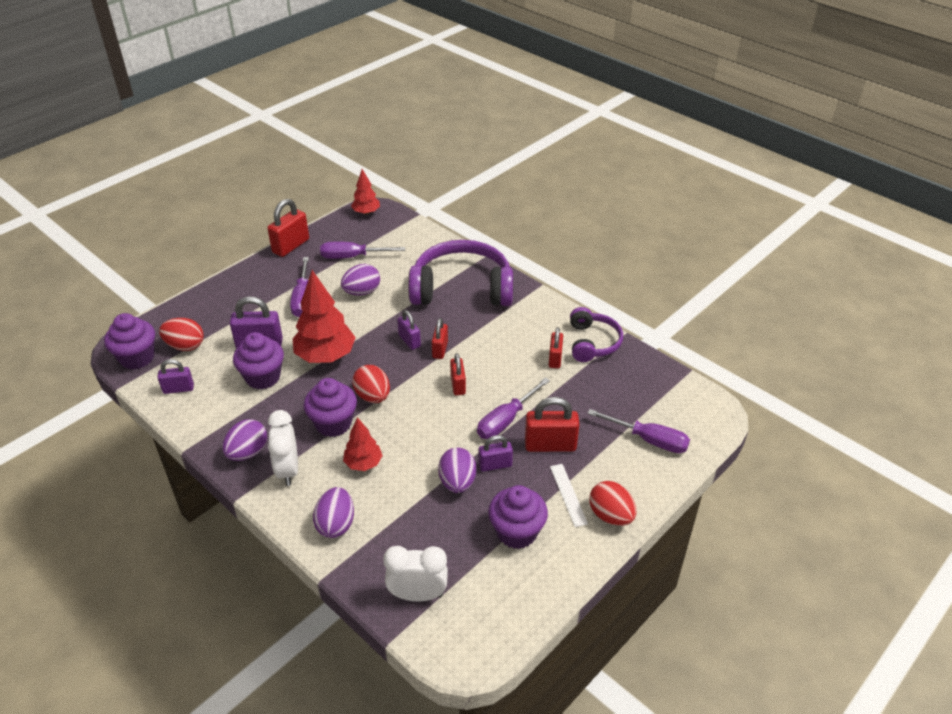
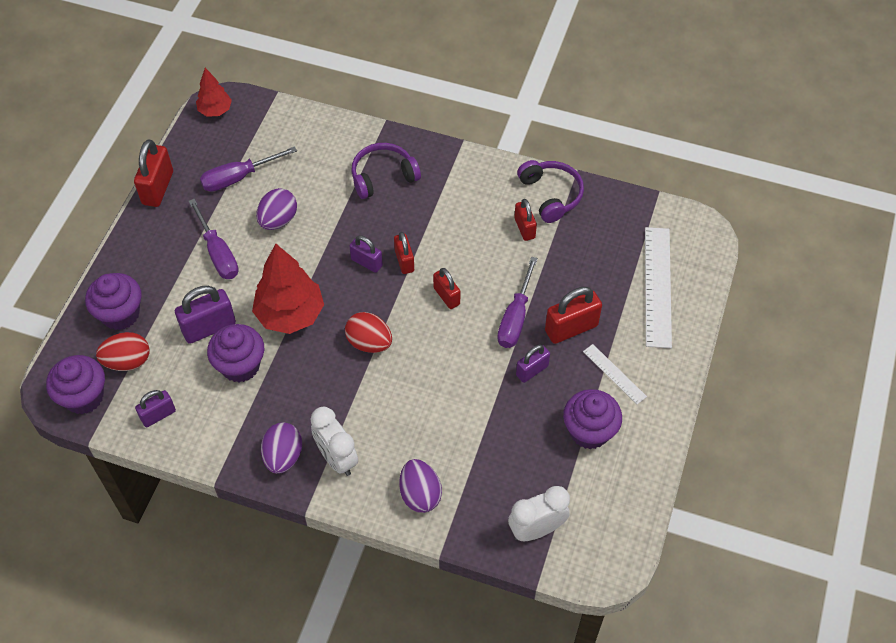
camera: 25 degrees left, 15 degrees up
(333, 423) = (349, 389): purple cupcake -> purple cupcake (120, 314)
(363, 463) = (406, 421): red tree -> none
(457, 482) = (507, 403): purple egg -> none
(462, 288) = (383, 176): purple headphones -> purple headphones, size x0.56
(610, 515) = (662, 379): red egg -> none
(649, 440) = (657, 286): purple screwdriver -> white ruler

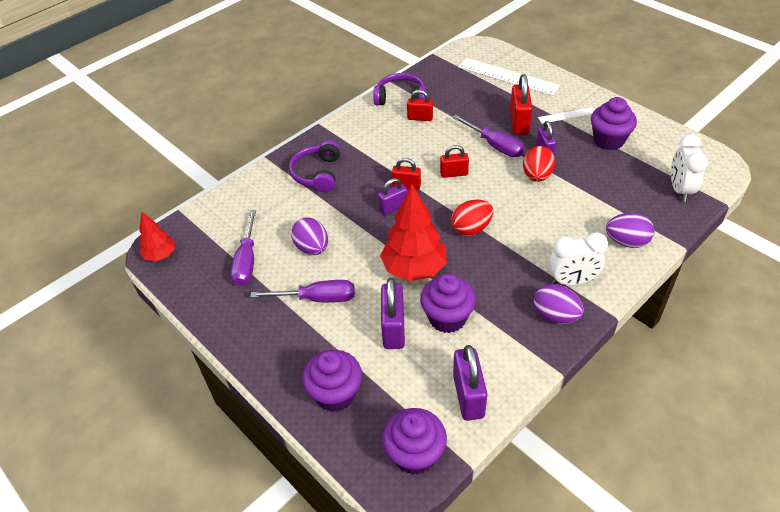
camera: 60 degrees left, 10 degrees down
(128, 361) = (394, 404): red egg -> red egg (537, 176)
(158, 188) = (211, 322): red padlock -> none
(158, 415) = (468, 396): purple padlock -> purple padlock, size x1.59

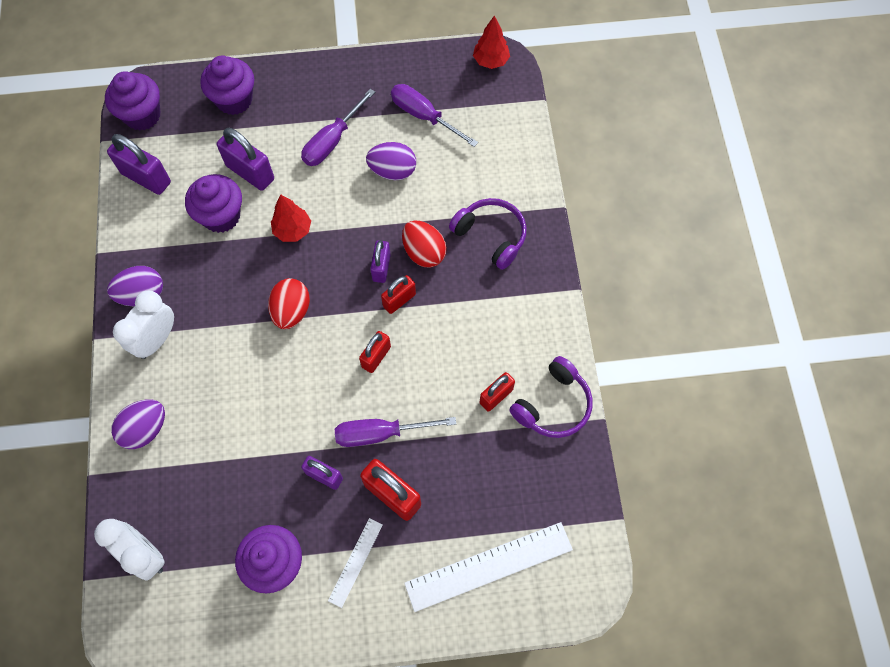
camera: 125 degrees right, 20 degrees up
(414, 269) = (292, 230): red tree -> red tree, size x0.56
(537, 176) = (298, 432): red egg -> red egg (424, 252)

